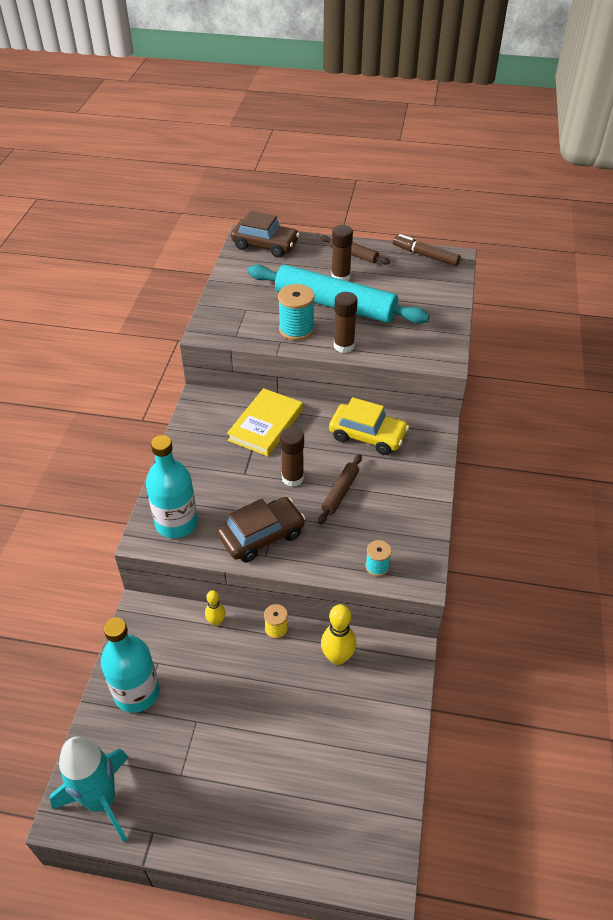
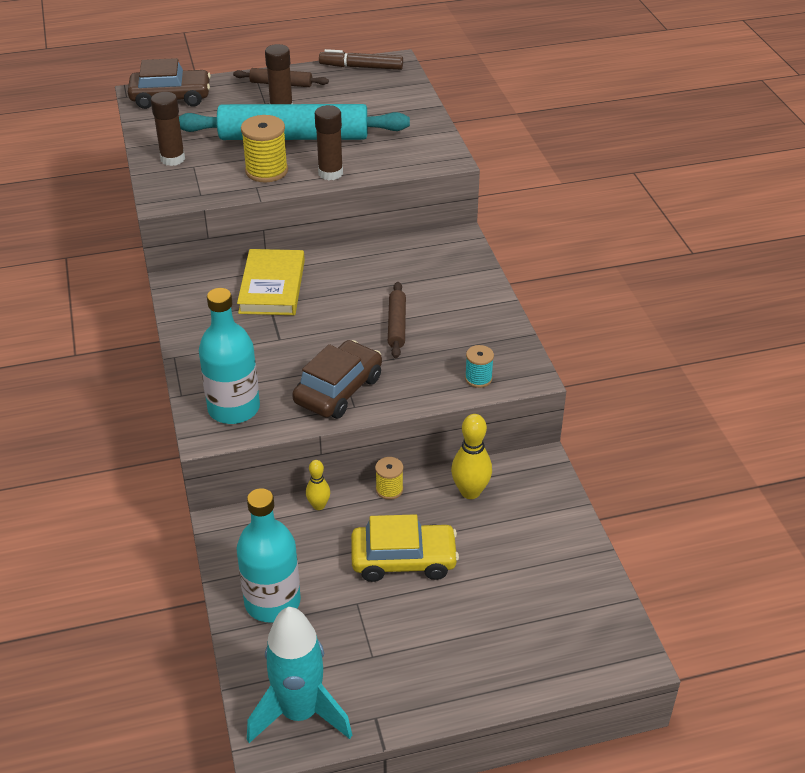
camera: 25 degrees left, 5 degrees down
(292, 478) = (336, 327): brown glue stick -> brown glue stick (172, 159)
(296, 329) = (266, 171): turquoise spool -> yellow spool
(367, 435) = (391, 265): yellow car -> yellow car (404, 560)

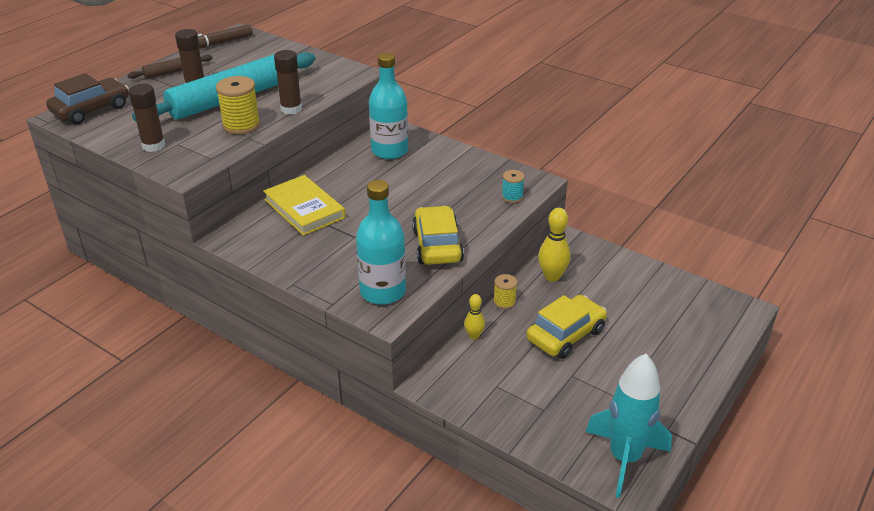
camera: 40 degrees left, 5 degrees down
(272, 602) = (521, 408): turquoise bottle -> turquoise bottle (389, 151)
(338, 390) = (437, 245): brown car -> yellow car
(396, 325) = (421, 192): brown rolling pin -> none

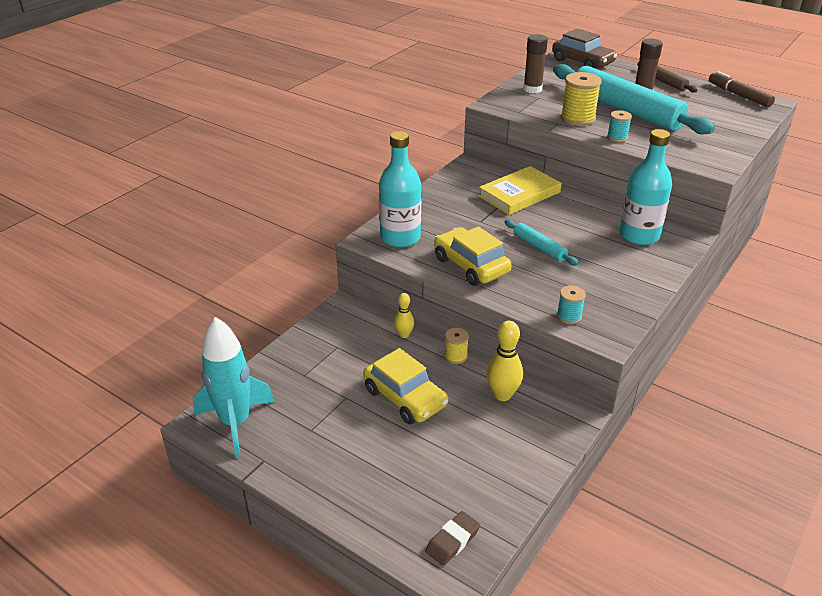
camera: 90 degrees right, 0 degrees up
(291, 109) = (617, 137): brown glue stick -> turquoise spool
(407, 204) = (539, 247): none -> turquoise rolling pin
(437, 245) = (471, 265): yellow car -> yellow car turned 120 degrees counterclockwise
(715, 309) = (452, 541): none -> brown eraser

